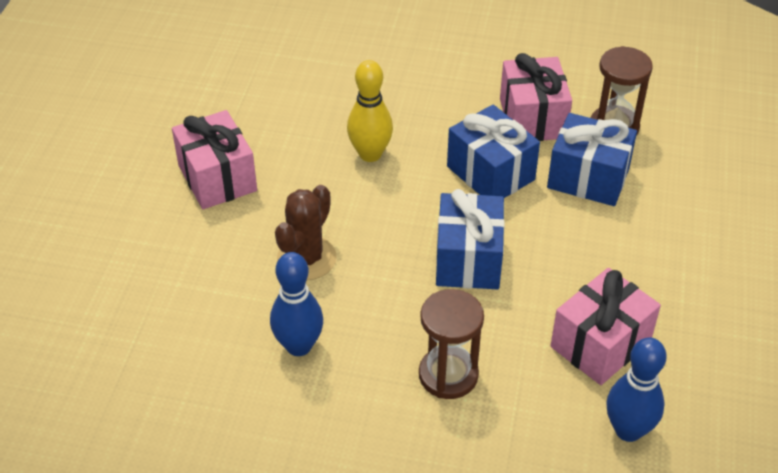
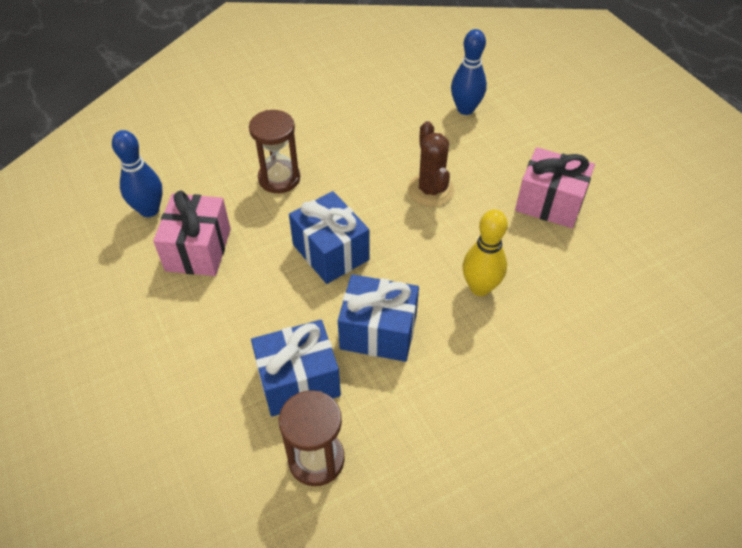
camera: 140 degrees right, 5 degrees up
(299, 346) = (377, 145): blue bowling pin -> blue bowling pin (465, 109)
(532, 118) = (395, 415): pink gift -> none

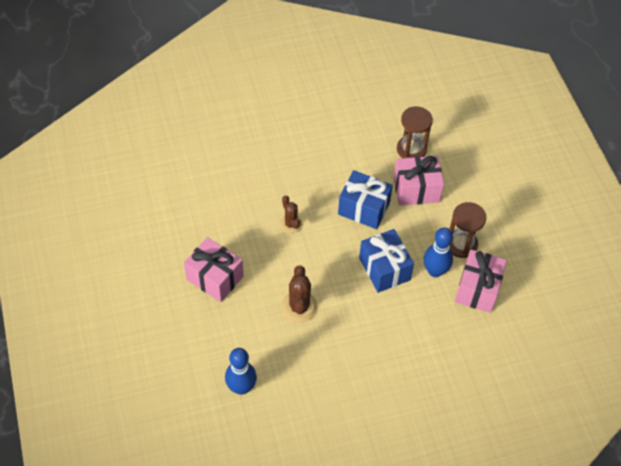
camera: 170 degrees left, 5 degrees up
(149, 210) = (516, 331): blue bowling pin -> blue bowling pin (435, 271)
(279, 178) = (415, 342): brown hourglass -> brown hourglass (461, 244)
(298, 381) = (416, 189): blue gift -> pink gift
(480, 287) = (291, 224): yellow bowling pin -> brown cactus

